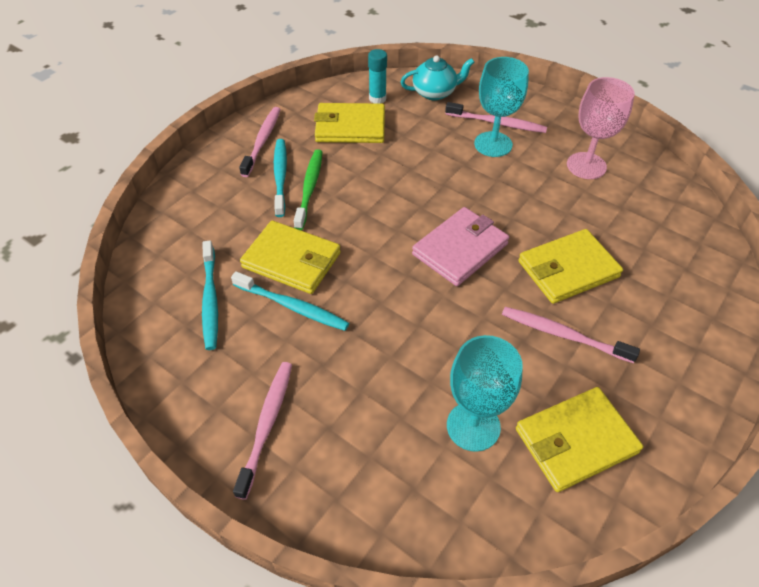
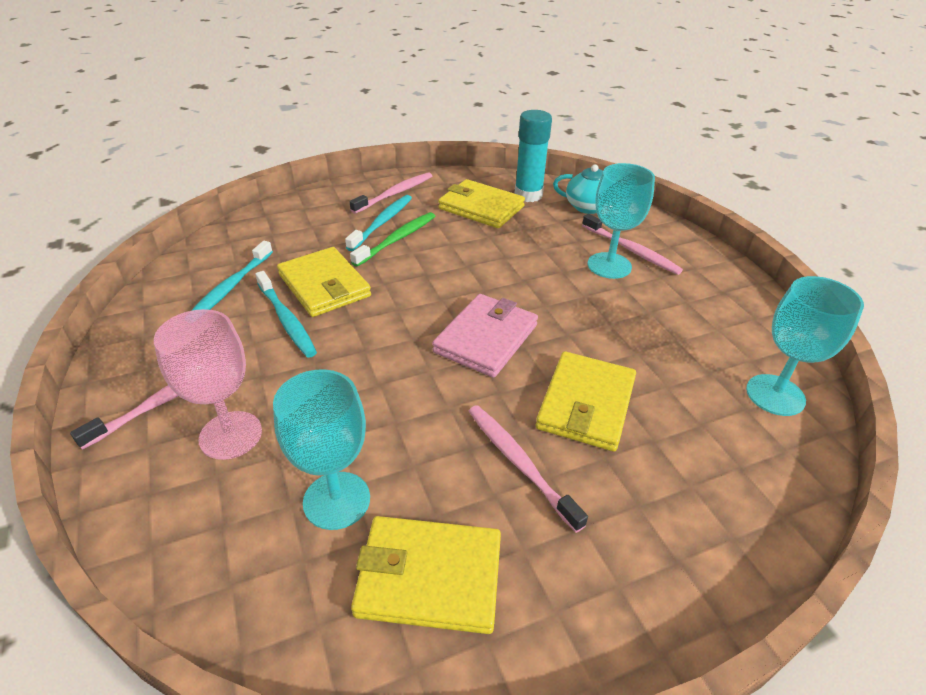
camera: 30 degrees right, 10 degrees down
(377, 98) = (528, 195): turquoise glue stick -> turquoise glue stick, size x1.54
(460, 249) = (486, 338): pink wallet -> pink wallet turned 45 degrees counterclockwise
(568, 269) = (586, 404): yellow wallet -> yellow wallet turned 75 degrees counterclockwise
(586, 166) = (700, 319): pink goblet -> pink goblet (230, 435)
(669, 205) = (775, 395): none -> turquoise goblet

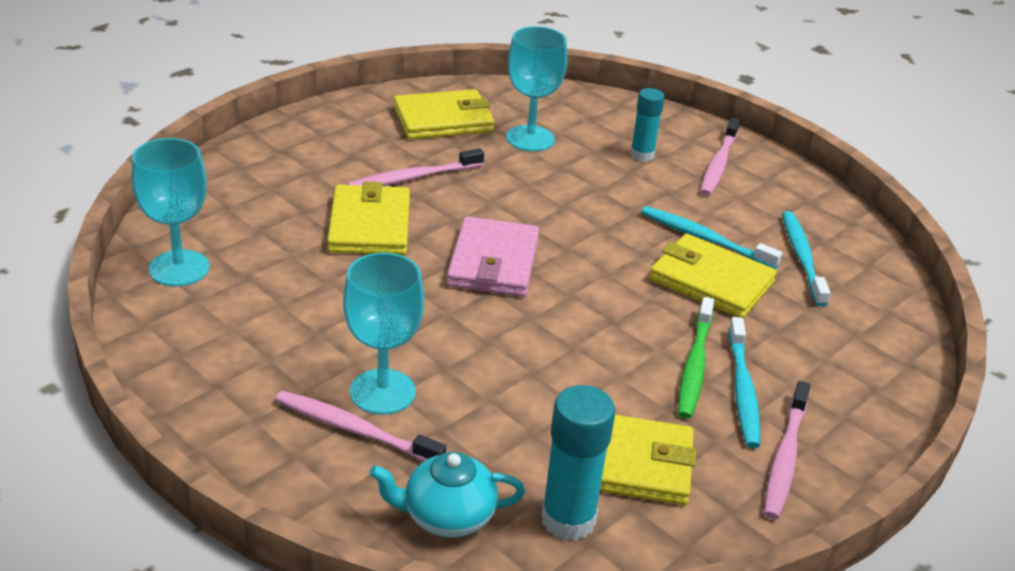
camera: 155 degrees right, 5 degrees down
(230, 435) = (642, 155): pink goblet -> turquoise glue stick
(519, 463) = (412, 178): pink toothbrush -> pink toothbrush turned 120 degrees clockwise

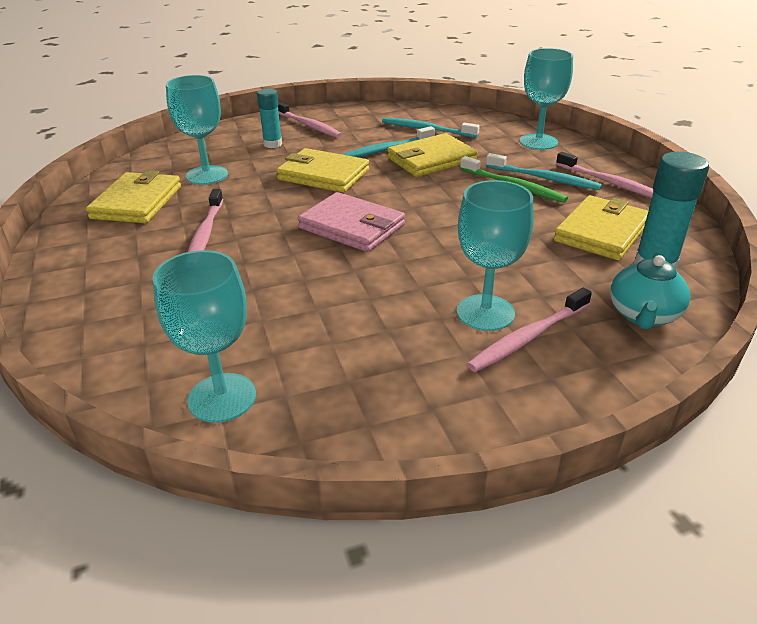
camera: 60 degrees left, 0 degrees up
(369, 225) = (253, 269): yellow wallet -> yellow wallet (323, 175)
(863, 367) = (538, 142): none -> turquoise goblet

